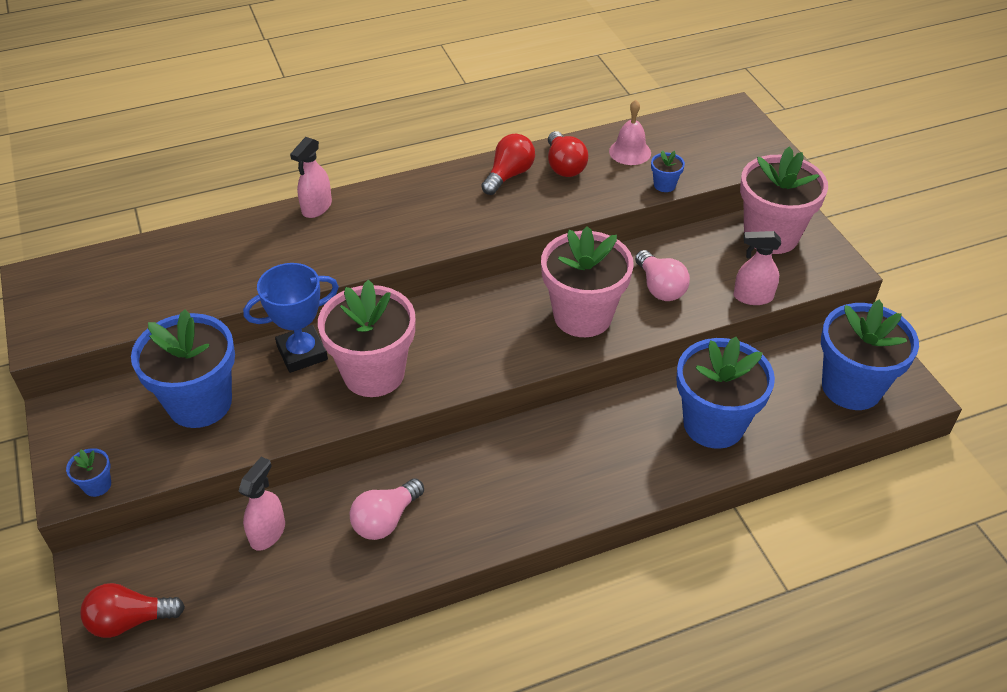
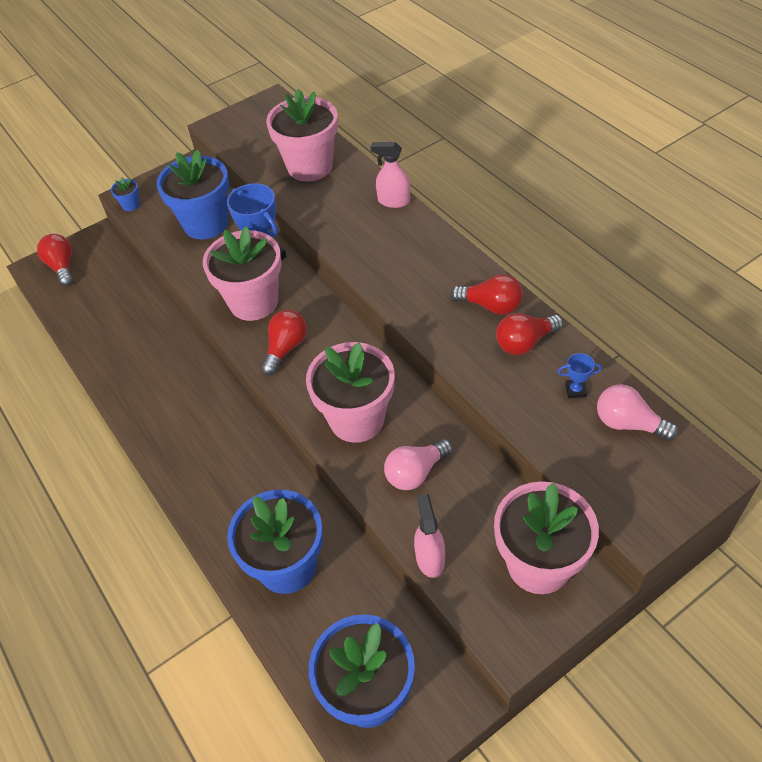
camera: 80 degrees right, 5 degrees up
(204, 262) = (310, 167): none -> pink flower pot
(268, 532) = (132, 305): pink spray bottle -> none
(386, 520) = (150, 363): pink light bulb -> pink light bulb (628, 423)
(461, 356) = (285, 348): none -> red light bulb
(630, 152) = (575, 390): pink bell -> blue trophy
(664, 185) = (532, 430): blue flower pot -> none

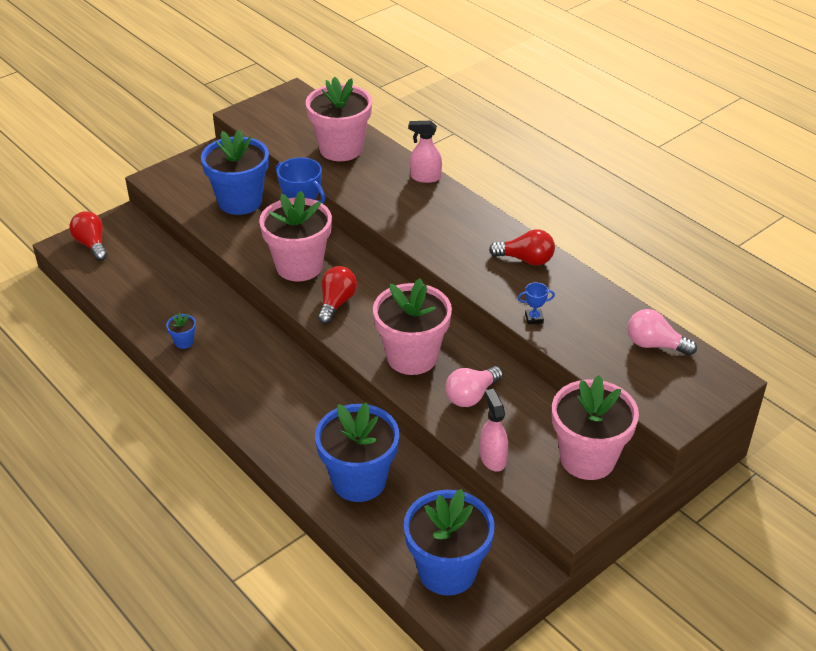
camera: 10 degrees left, 10 degrees down
(131, 205) = (161, 186): blue flower pot -> blue flower pot (184, 342)
(525, 343) = (559, 287): red light bulb -> none
(575, 390) = (607, 322): blue trophy -> blue trophy (534, 318)

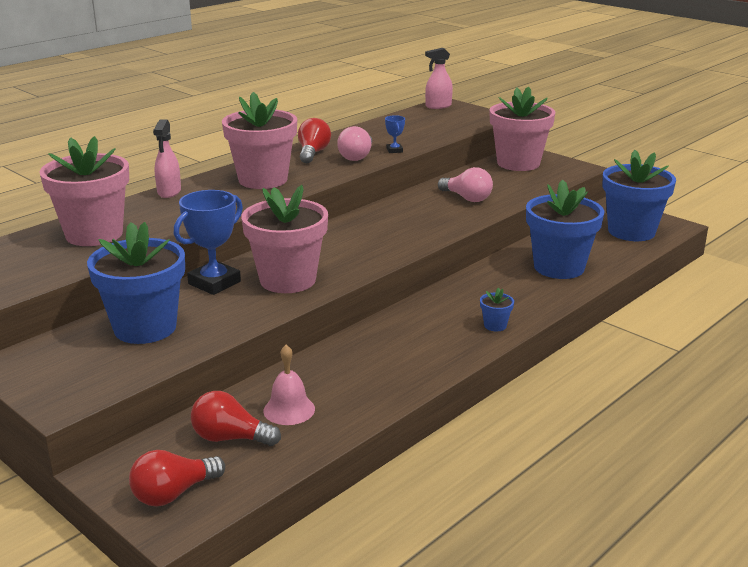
camera: 95 degrees left, 15 degrees down
(162, 289) = (289, 409): none -> pink bell
(184, 342) = (392, 379): blue flower pot -> blue flower pot (495, 325)
(336, 303) = (351, 257): red light bulb -> red light bulb (230, 438)
(412, 357) = (425, 221): pink flower pot -> pink flower pot (263, 180)
(492, 458) = (535, 190): pink spray bottle -> pink spray bottle (438, 106)
(655, 345) = (415, 119): pink light bulb -> pink light bulb (357, 156)

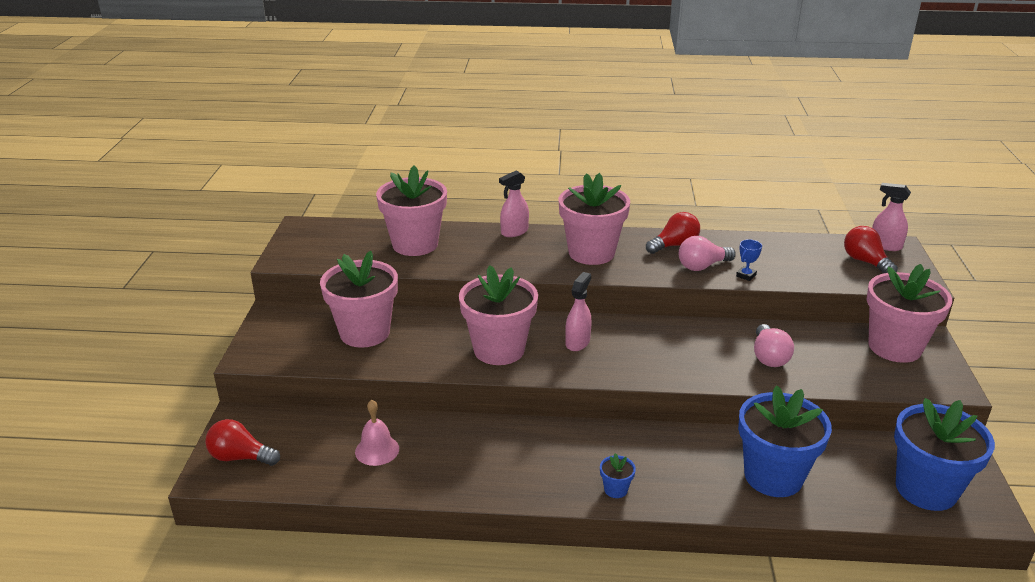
camera: 50 degrees right, 5 degrees up
(145, 328) = (365, 333): blue flower pot -> pink flower pot
(214, 283) = (455, 323): blue trophy -> none
(230, 438) = (319, 444): red light bulb -> red light bulb (865, 262)
(335, 248) = (577, 342): none -> pink spray bottle

